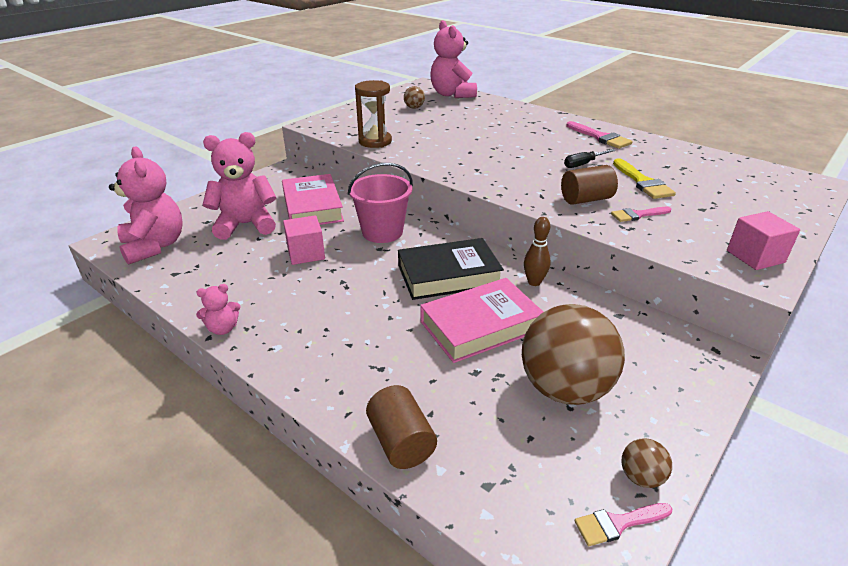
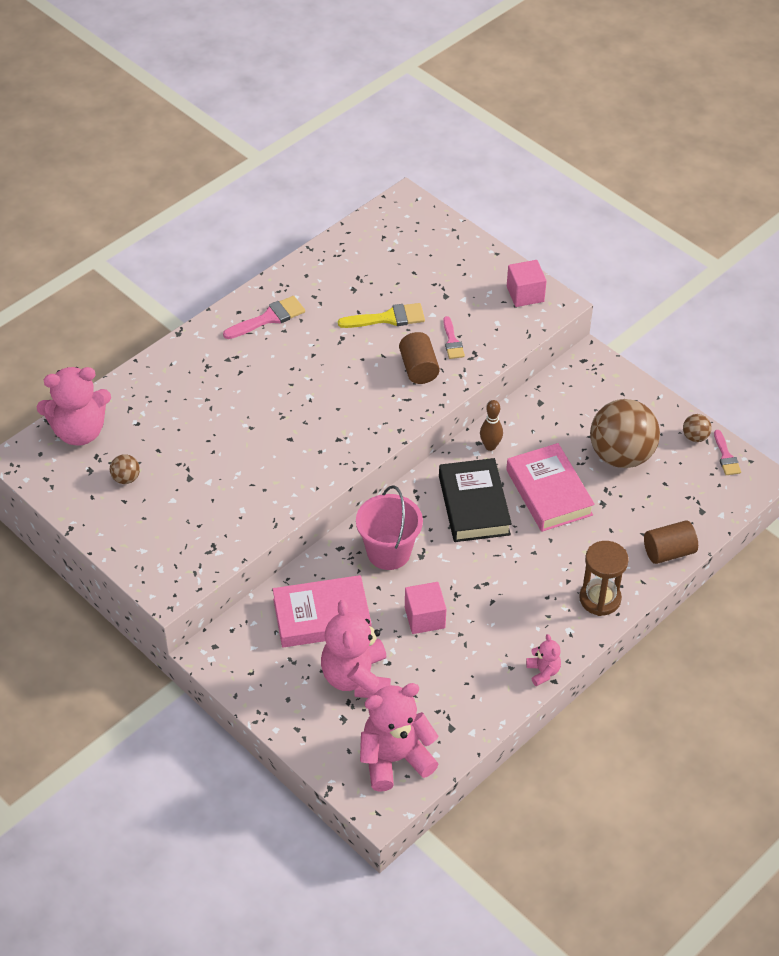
camera: 85 degrees left, 15 degrees up
(375, 141) = (243, 525): brown hourglass -> brown hourglass (600, 599)
(583, 164) = (339, 351): black screwdriver -> none

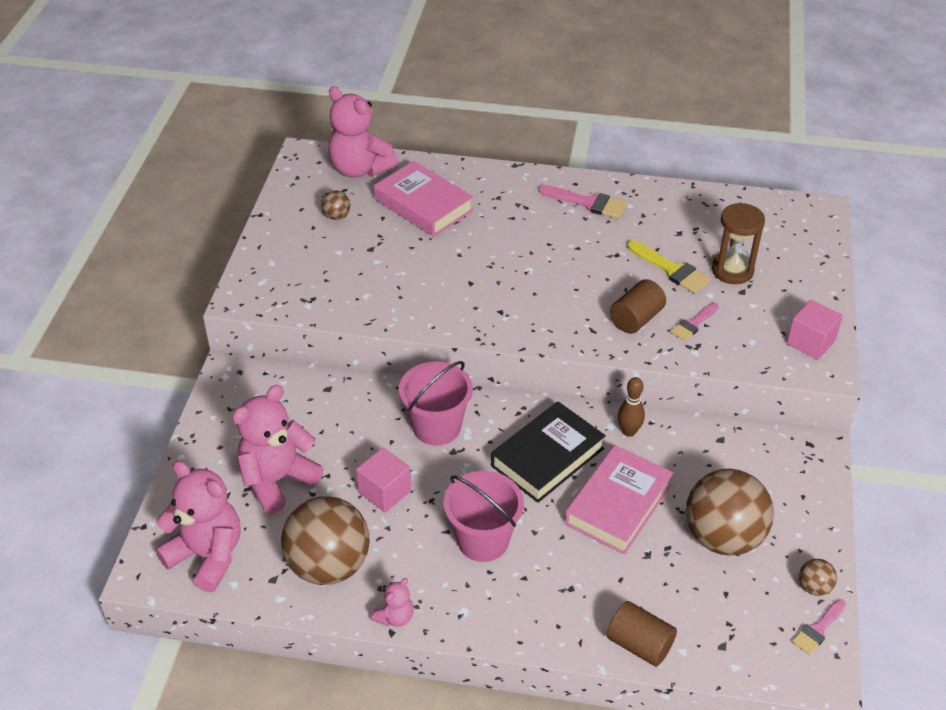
camera: 55 degrees right, 5 degrees down
(322, 616) = (326, 421): pink book -> pink book (423, 205)
(466, 687) = (329, 565): none -> brown ball
(517, 585) = (483, 540): none -> pink bucket
(600, 599) = (525, 616): brown hourglass -> brown hourglass (732, 270)

